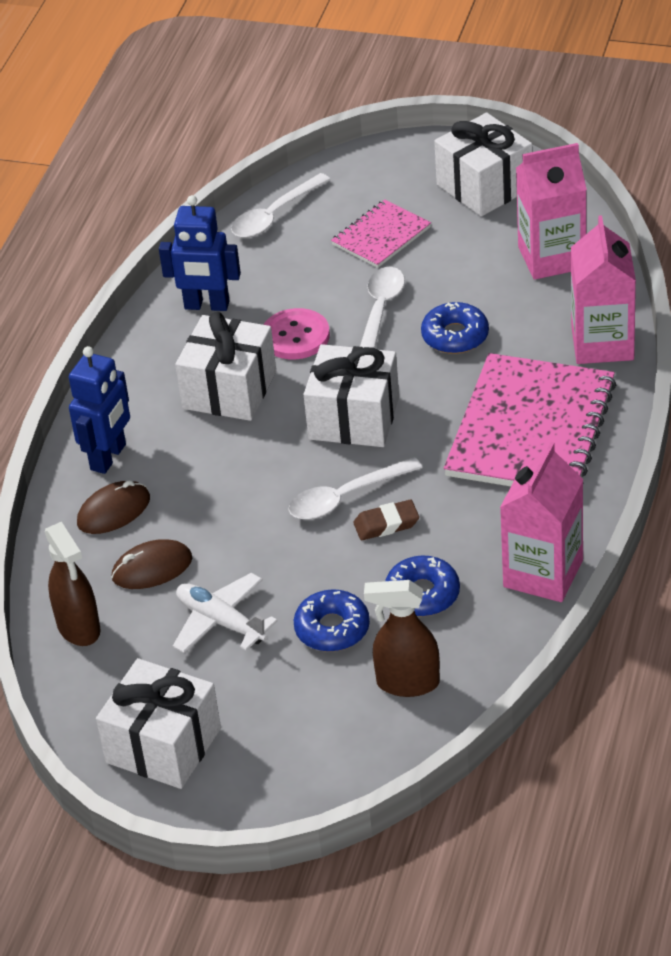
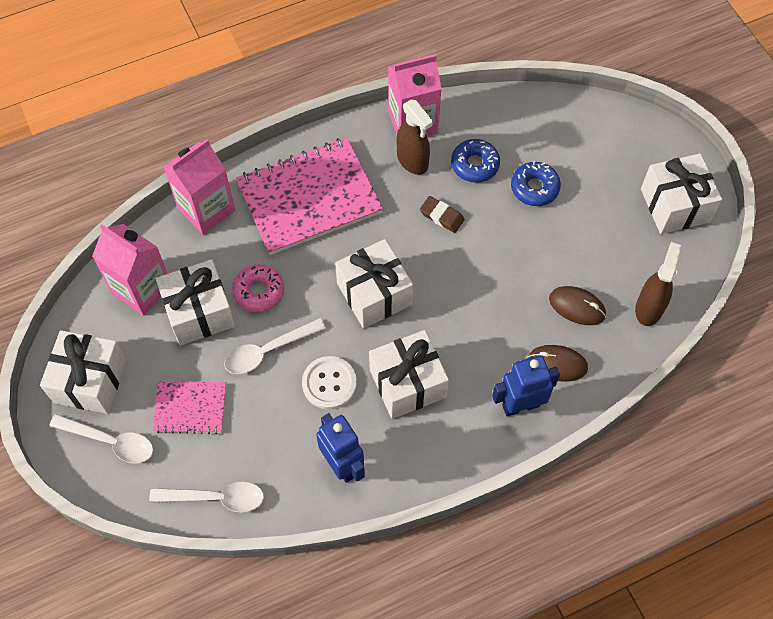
camera: 135 degrees left, 20 degrees up
(221, 622) = (579, 242): white plane -> none
(295, 336) = (329, 383): pink button -> white button
(345, 497) = (440, 251): white spoon -> white spoon (111, 442)
(407, 683) = (536, 131): brown spray bottle -> brown spray bottle (412, 161)
(455, 336) = (259, 291): blue donut -> pink donut
(478, 285) = (199, 312): none -> white gift

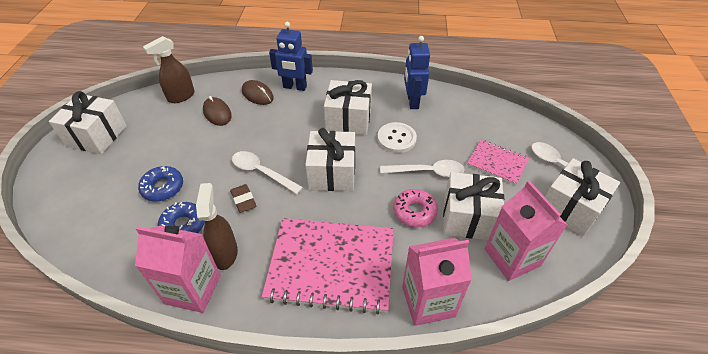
camera: 150 degrees left, 15 degrees down
(216, 498) = (495, 115): white spoon -> white spoon (261, 172)

